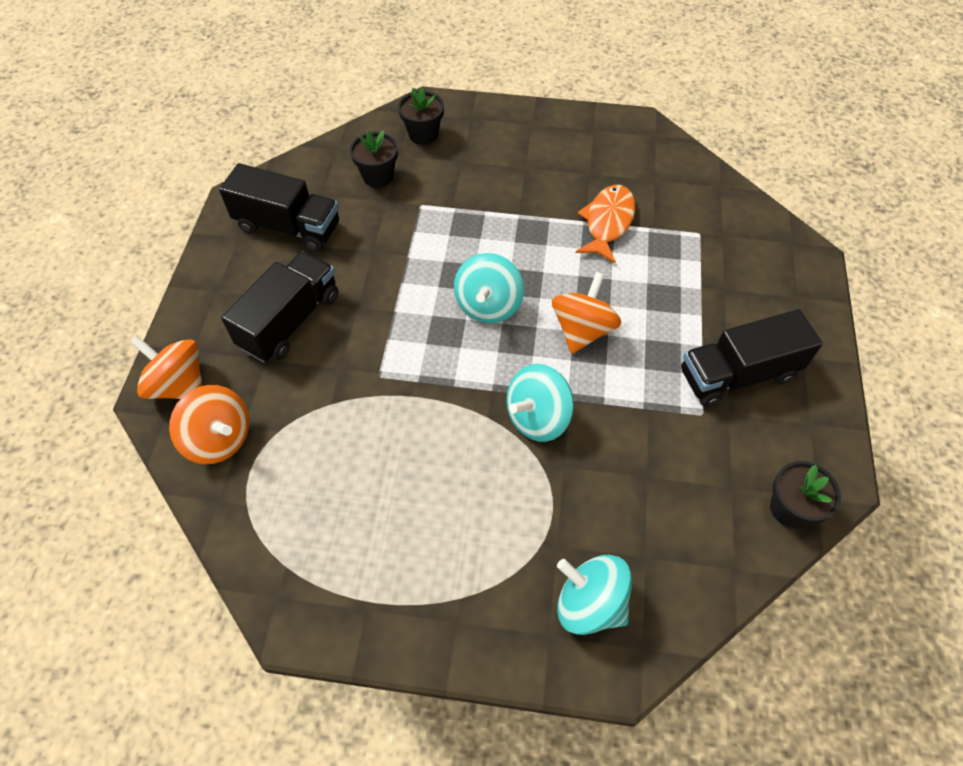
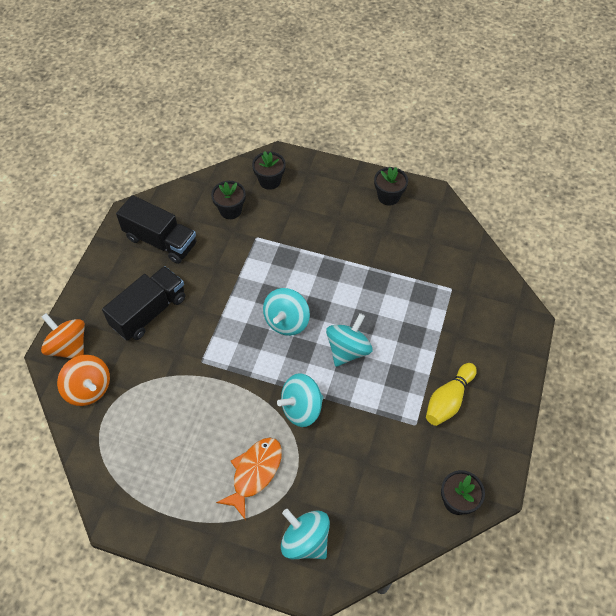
camera: 10 degrees right, 0 degrees up
(582, 330) = (348, 350): orange spinning top -> turquoise spinning top
(585, 134) = (388, 196): none -> black flower pot
(607, 222) = (386, 270): orange fish -> orange fish (255, 473)
(737, 375) = (448, 400): black truck -> yellow bowling pin

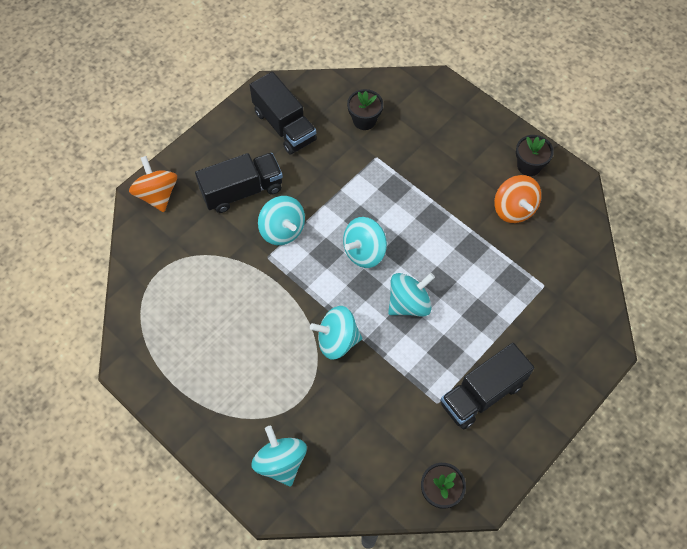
camera: 25 degrees right, 5 degrees up
(89, 389) = (157, 240): orange spinning top -> orange spinning top (513, 209)
(204, 332) = (282, 230): none -> turquoise spinning top
(255, 473) = (265, 381): orange fish -> none
(270, 181) = (417, 105): black flower pot -> none
(448, 400) = (482, 394): yellow bowling pin -> black truck

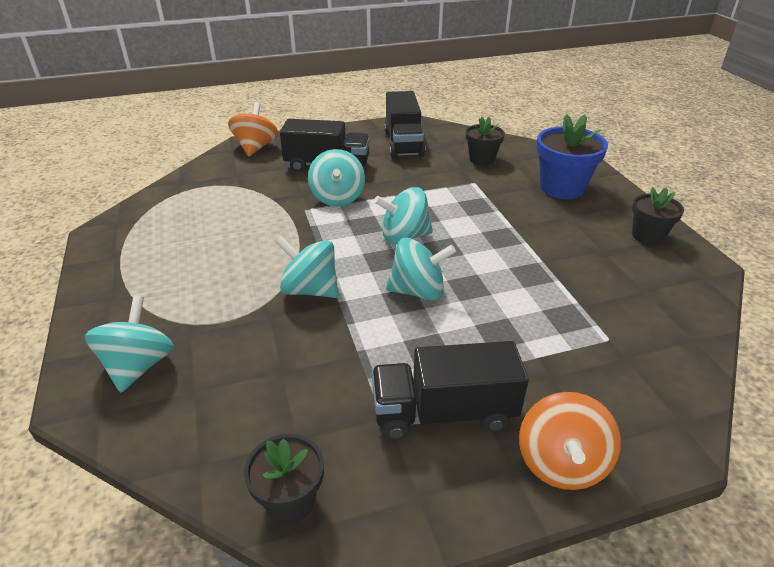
camera: 30 degrees right, 25 degrees down
(445, 132) = (562, 188): none -> blue flower pot
(513, 209) = (607, 261): orange spinning top -> orange spinning top (561, 463)

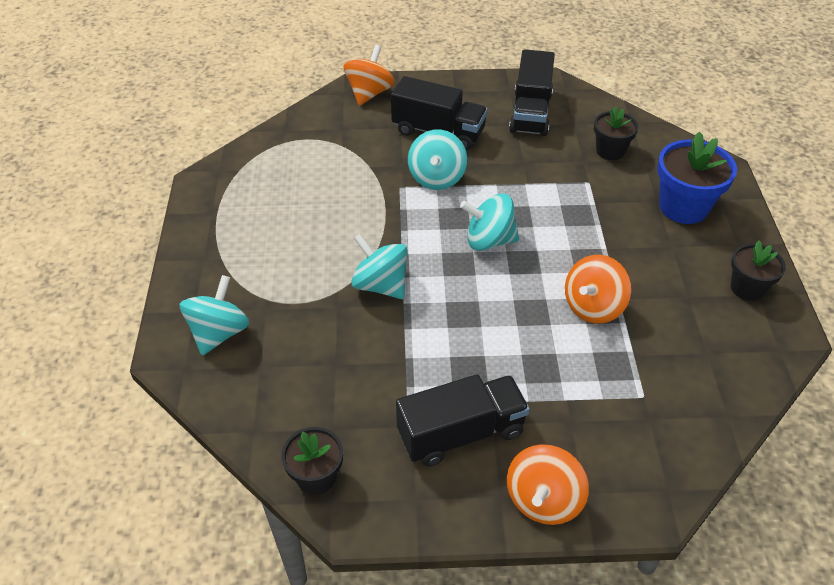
camera: 15 degrees right, 10 degrees up
(418, 291) = (481, 307): turquoise spinning top -> none
(443, 412) = (461, 433): black truck -> black truck turned 150 degrees clockwise
(524, 272) = (593, 306): none -> orange spinning top

